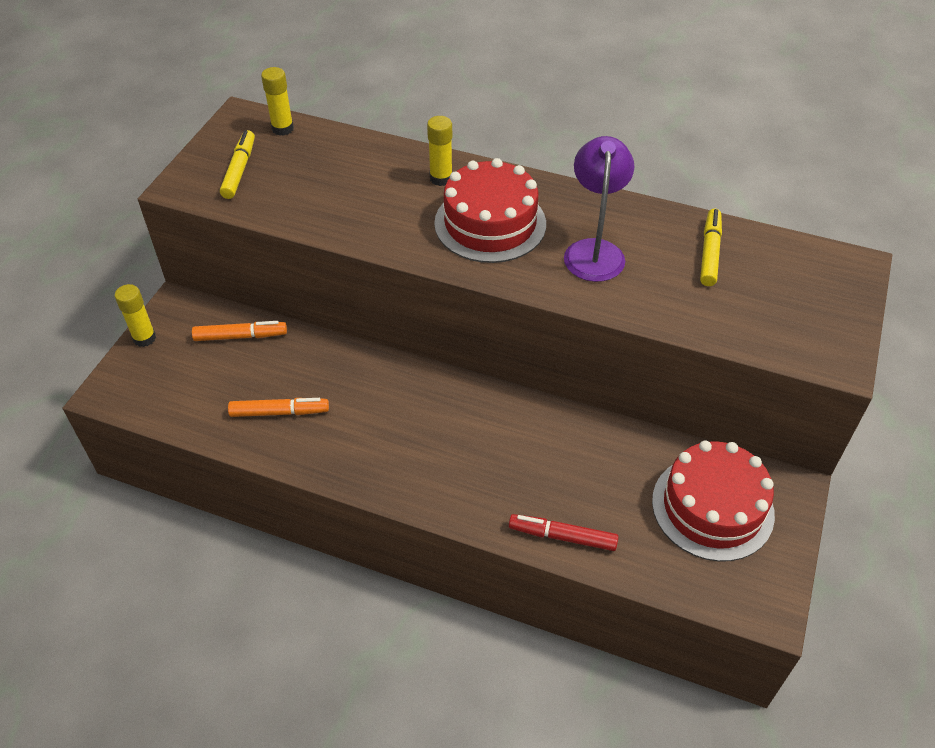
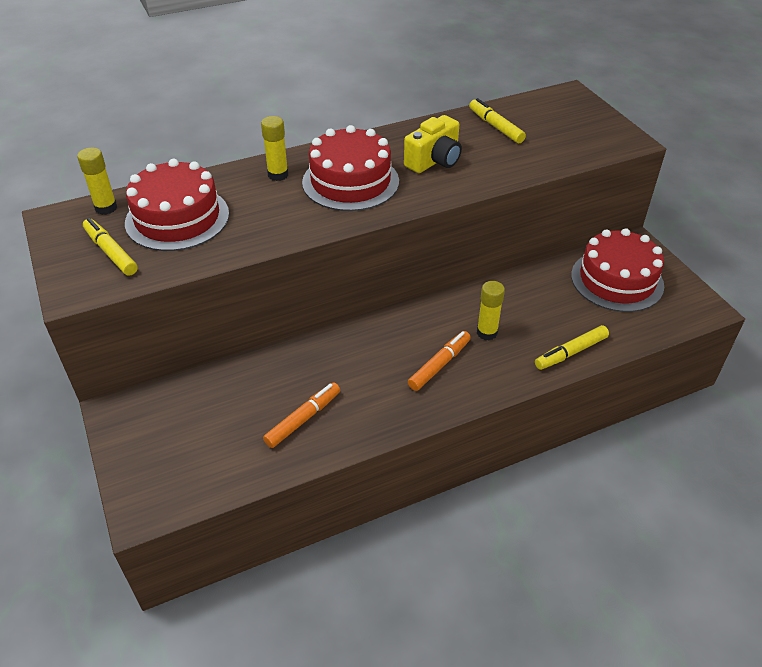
camera: 45 degrees left, 5 degrees down
(144, 338) = (120, 451): yellow glue stick -> yellow glue stick (487, 333)
(240, 336) = (202, 394): orange marker -> orange marker (439, 365)
(317, 170) = (177, 218): none -> red cake
(562, 536) = (570, 352): red marker -> yellow marker
(594, 250) = (434, 161): purple lamp -> yellow camera

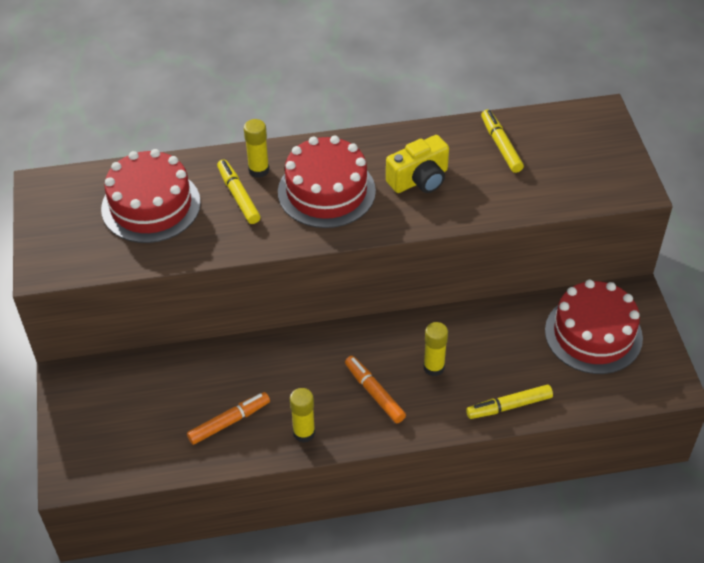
camera: 15 degrees right, 5 degrees up
(106, 208) = (89, 181): yellow glue stick -> yellow glue stick (304, 433)
(111, 252) = (83, 233): yellow marker -> yellow marker (238, 196)
(439, 365) = (374, 393): orange marker -> orange marker turned 90 degrees counterclockwise

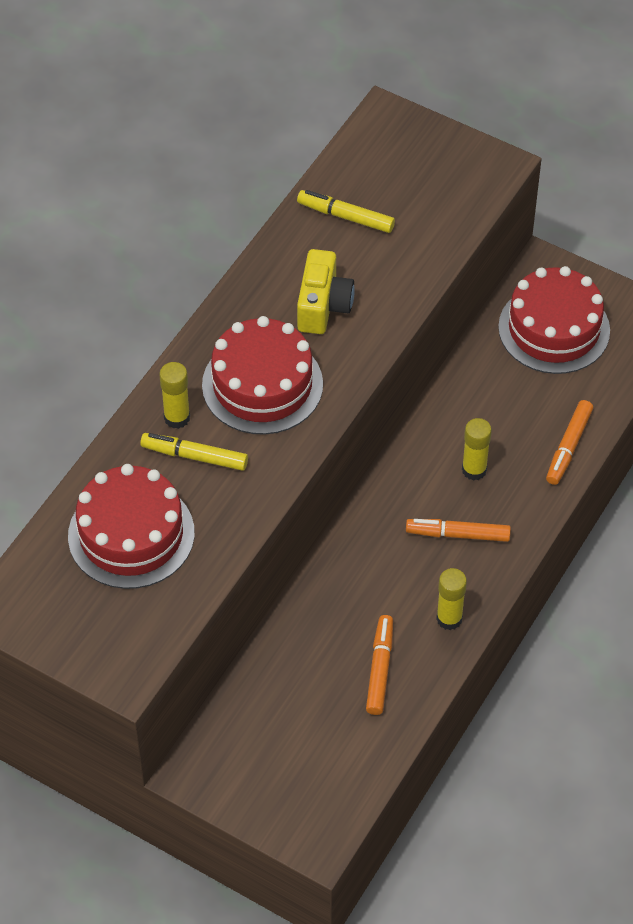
camera: 50 degrees left, 5 degrees up
(509, 406) = (568, 447): yellow marker -> orange marker

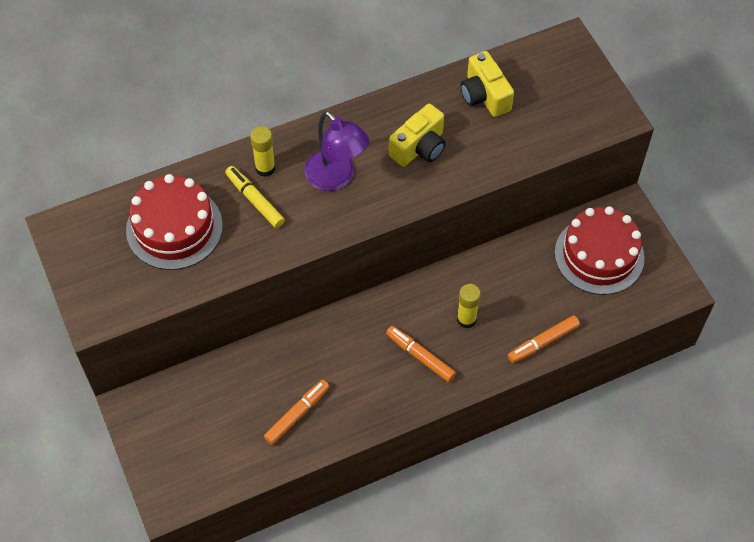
camera: 35 degrees right, 5 degrees up
(262, 384) = (336, 178): red cake -> purple lamp
(345, 216) = (484, 96): yellow marker -> yellow camera
(449, 619) = (368, 410): yellow glue stick -> none

